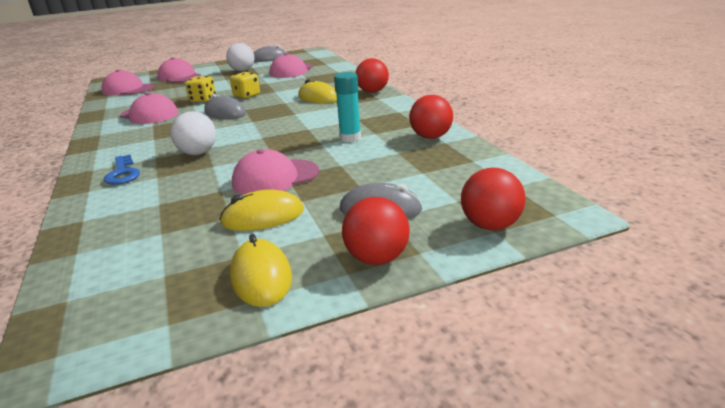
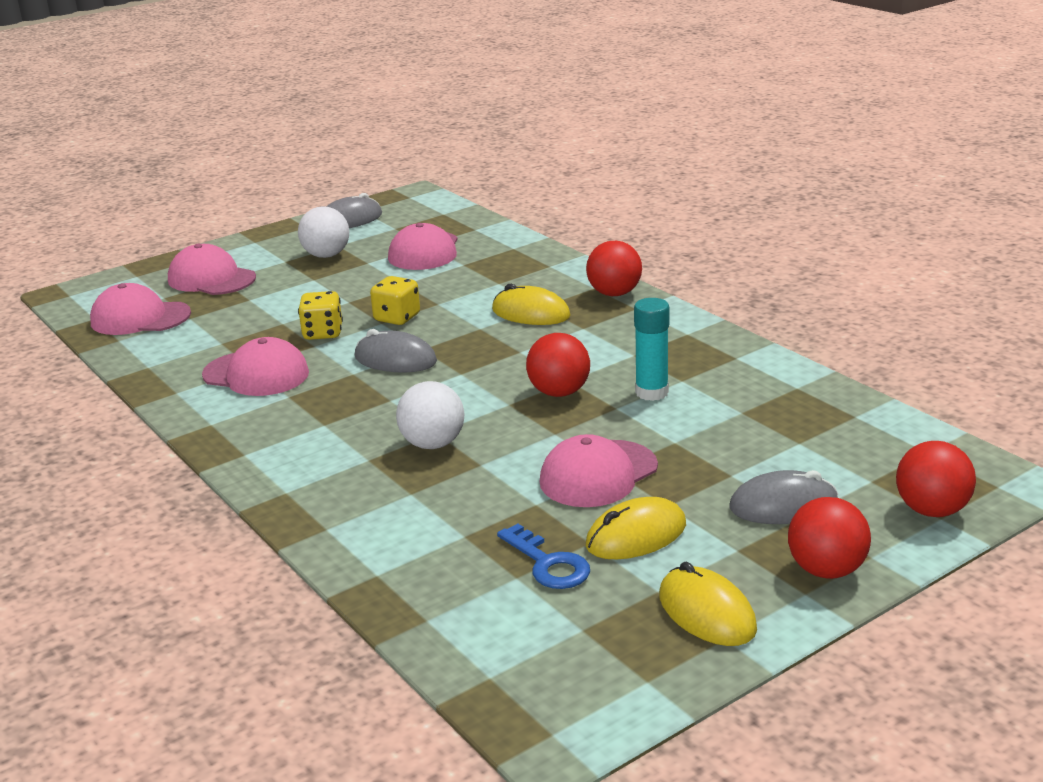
camera: 15 degrees left, 0 degrees up
(123, 173) = (347, 493): blue key -> blue key (548, 564)
(431, 137) = (771, 380): red ball -> red ball (559, 392)

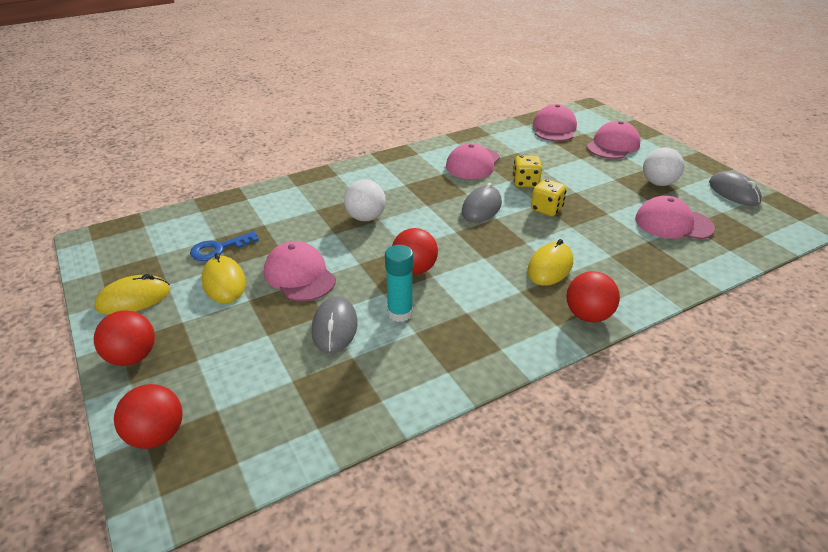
camera: 95 degrees right, 10 degrees up
(783, 506) = (214, 352): grey mouse -> grey mouse (335, 327)

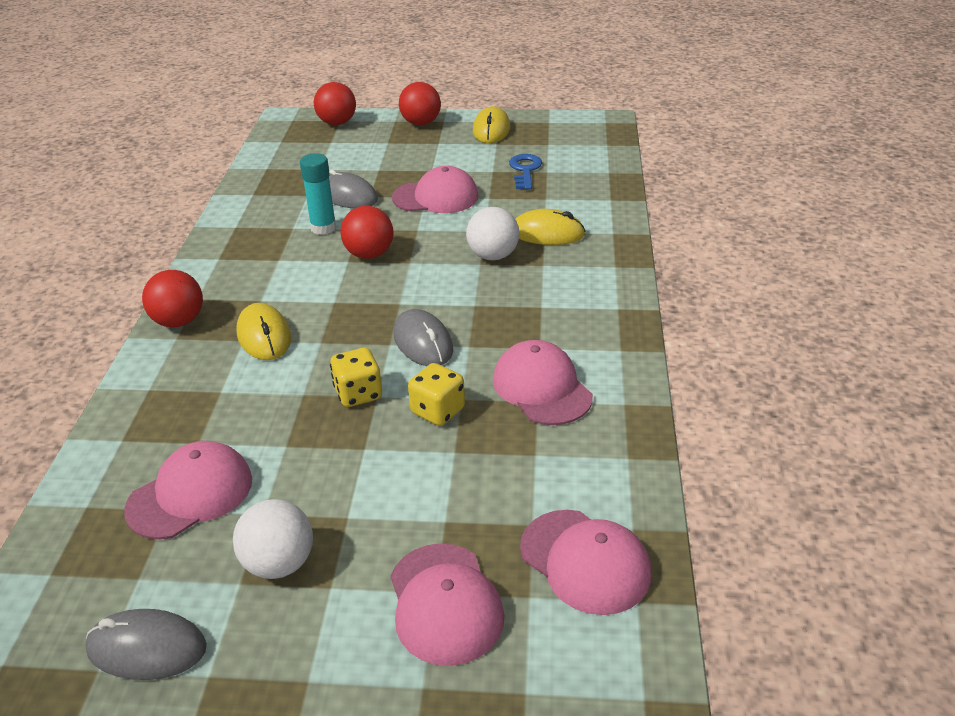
camera: 125 degrees right, 0 degrees up
(224, 282) = (468, 164): yellow mouse -> yellow mouse (547, 233)

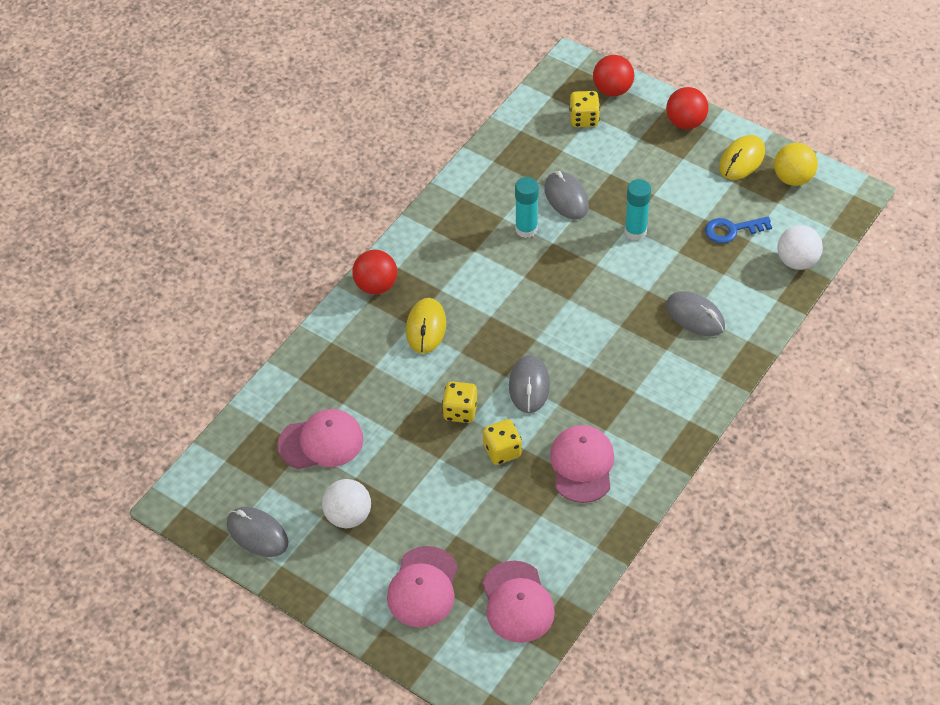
camera: 30 degrees right, 15 degrees up
(324, 145) = (584, 119): none -> yellow dice
(369, 254) = (544, 276): red ball -> none
(436, 197) = (635, 231): pink cap -> turquoise glue stick
(493, 256) = (635, 322): white ball -> white ball (797, 261)
(525, 170) = (732, 230): blue key -> blue key turned 135 degrees counterclockwise
(546, 127) = (793, 178): none -> yellow ball
(547, 233) = (695, 316): yellow mouse -> grey mouse

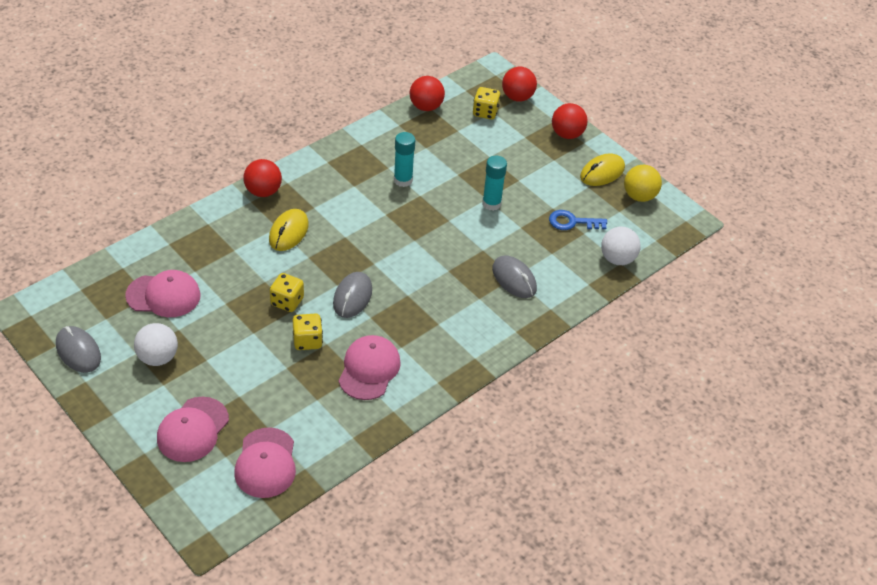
camera: 10 degrees right, 5 degrees down
(514, 129) = (426, 107): none -> red ball
(566, 198) = (445, 165): grey mouse -> none

